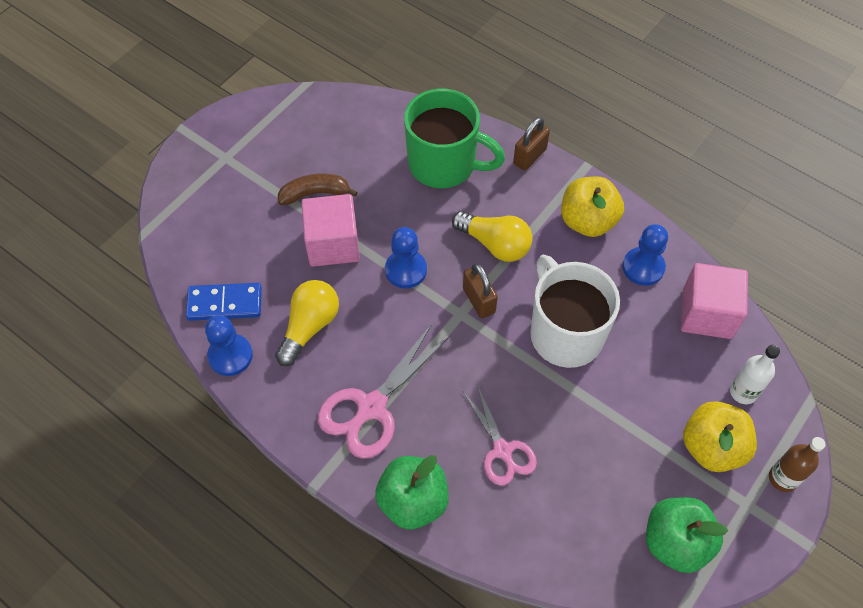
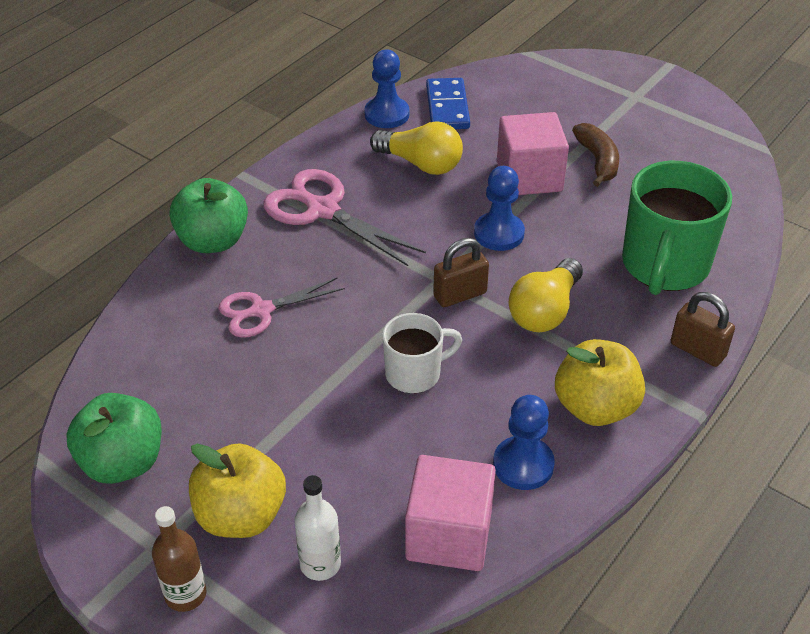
camera: 90 degrees right, 15 degrees down
(565, 333) = (414, 373): white mug -> white mug, size x0.57

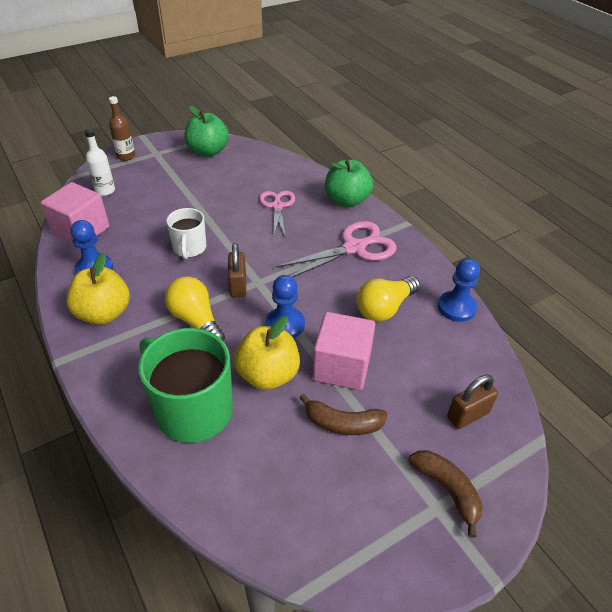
camera: 110 degrees right, 0 degrees up
(241, 515) = (151, 175): yellow apple -> yellow apple (268, 375)
(447, 107) = (456, 347): blue domino -> none
(615, 93) = (447, 490): none -> brown banana
(697, 350) = (102, 388): brown padlock -> brown padlock (468, 415)

